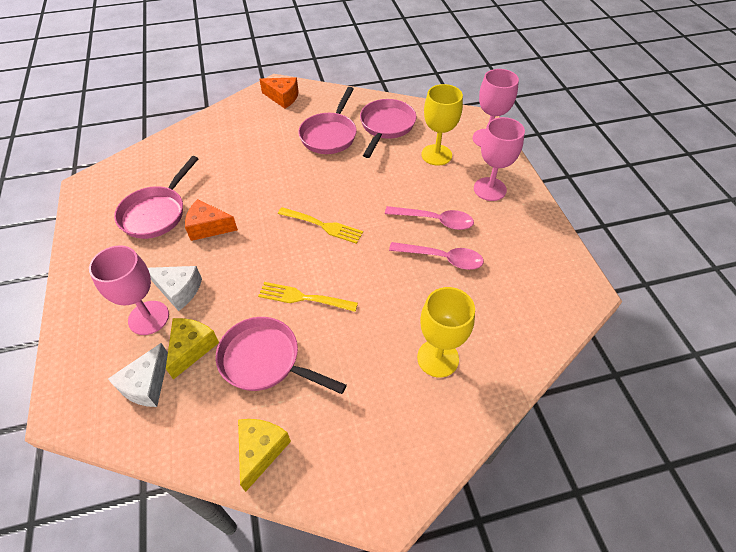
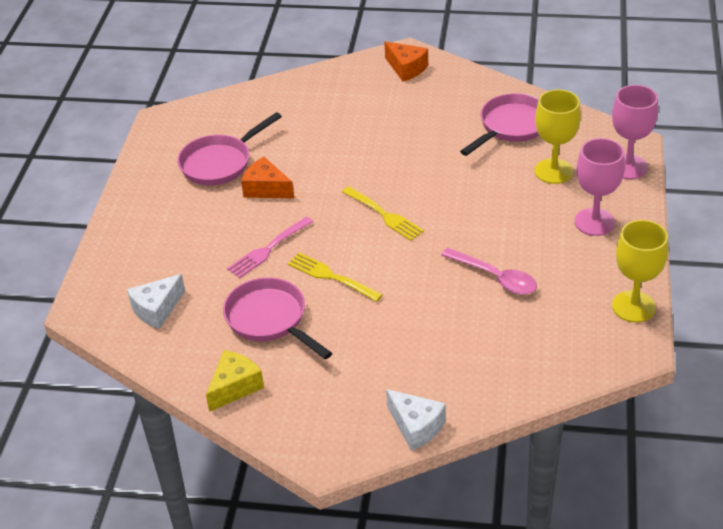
camera: 25 degrees right, 10 degrees down
(148, 318) = (178, 256): pink goblet -> none
(179, 290) = (214, 239): white cheese -> white cheese (416, 426)
(192, 348) = (207, 291): yellow cheese -> none
(234, 285) = (268, 249): none -> pink fork
(329, 135) = (439, 122): pink pan -> none
(434, 220) = (509, 239): pink spoon -> none
(438, 358) = (437, 363): yellow goblet -> yellow goblet (633, 306)

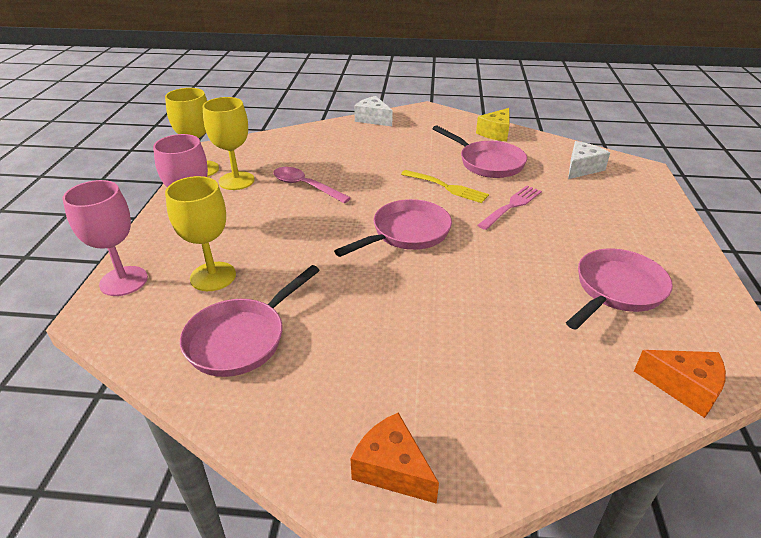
camera: 175 degrees right, 5 degrees down
(266, 189) = (542, 259): orange cheese -> orange cheese (684, 387)
(383, 215) = (407, 233): yellow fork -> pink pan
(580, 286) = (236, 181): none -> yellow goblet

